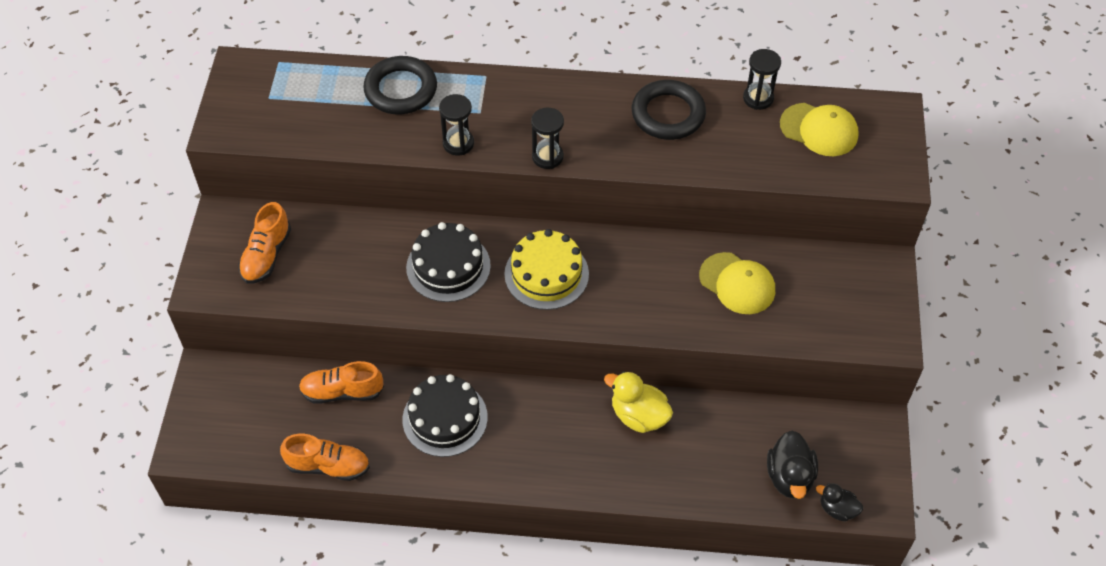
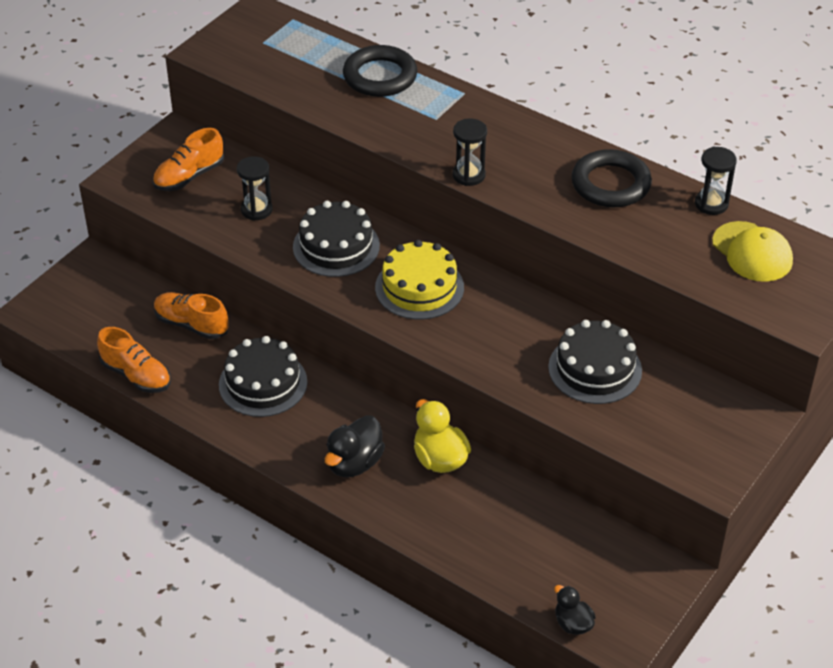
camera: 30 degrees right, 10 degrees down
(458, 143) = (397, 135): black hourglass -> black hourglass (256, 210)
(737, 283) = (595, 369): yellow cap -> black cake
(789, 477) = (546, 575): black duck -> black duck (354, 463)

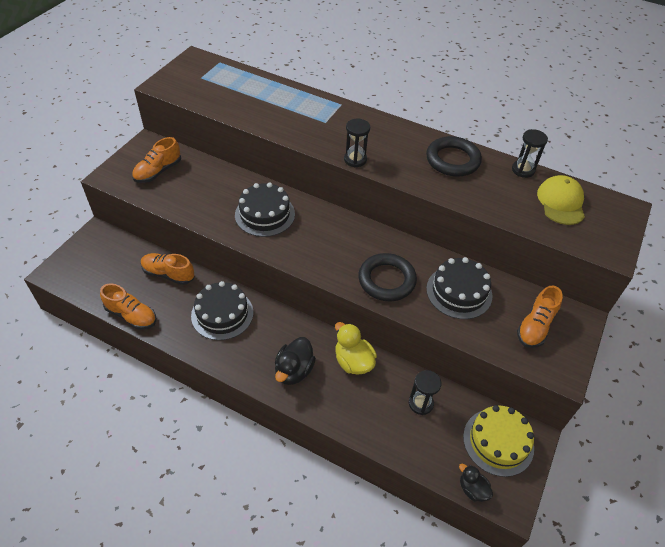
camera: 10 degrees left, 5 degrees up
(256, 210) = (207, 192): black hourglass -> black hourglass (420, 403)
(380, 76) = (283, 96): black ring -> black ring (386, 280)
(419, 287) = (326, 240): yellow cake -> yellow cake (498, 442)
(692, 421) = (535, 326): none -> orange shoe
(752, 252) = (561, 202): yellow cap -> yellow cap turned 135 degrees counterclockwise

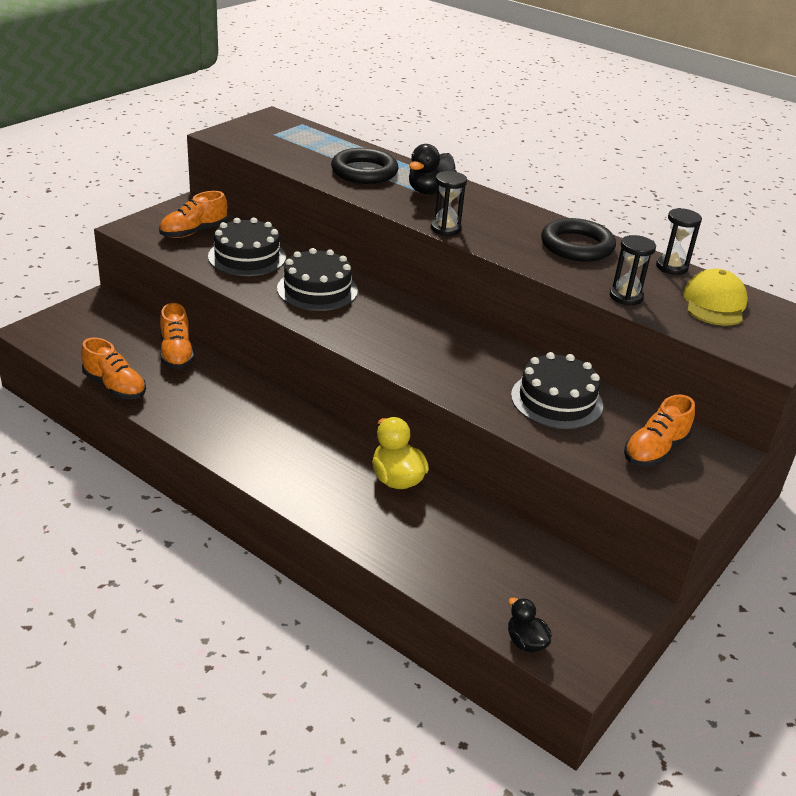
camera: 10 degrees right, 15 degrees down
(168, 274) = (176, 353): orange shoe -> orange shoe turned 135 degrees counterclockwise
(222, 314) = (234, 403): black cake -> black cake (247, 257)
(294, 371) = (311, 475): black duck -> black duck (429, 191)
(386, 280) = (459, 374): black ring -> black ring (364, 172)
(420, 403) = (478, 538): black hourglass -> black hourglass (626, 297)
(498, 442) = (579, 598): yellow cake -> none

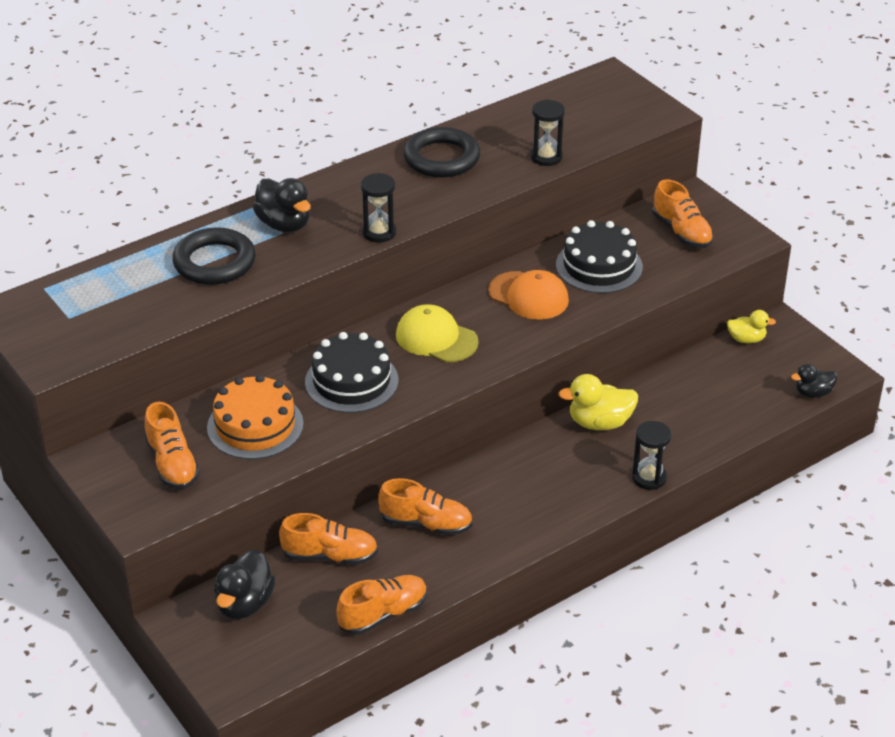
camera: 70 degrees left, 5 degrees up
(117, 324) = (244, 604): none -> black duck
(225, 394) = (426, 524): none -> orange shoe
(247, 257) = (255, 426): black cake -> orange cake
(482, 363) = (528, 296): none -> orange cap
(587, 575) = (746, 339): none -> yellow duck
(671, 267) = (499, 115): black hourglass -> black hourglass (649, 478)
(714, 303) = (569, 112): yellow cap -> yellow cap (436, 338)

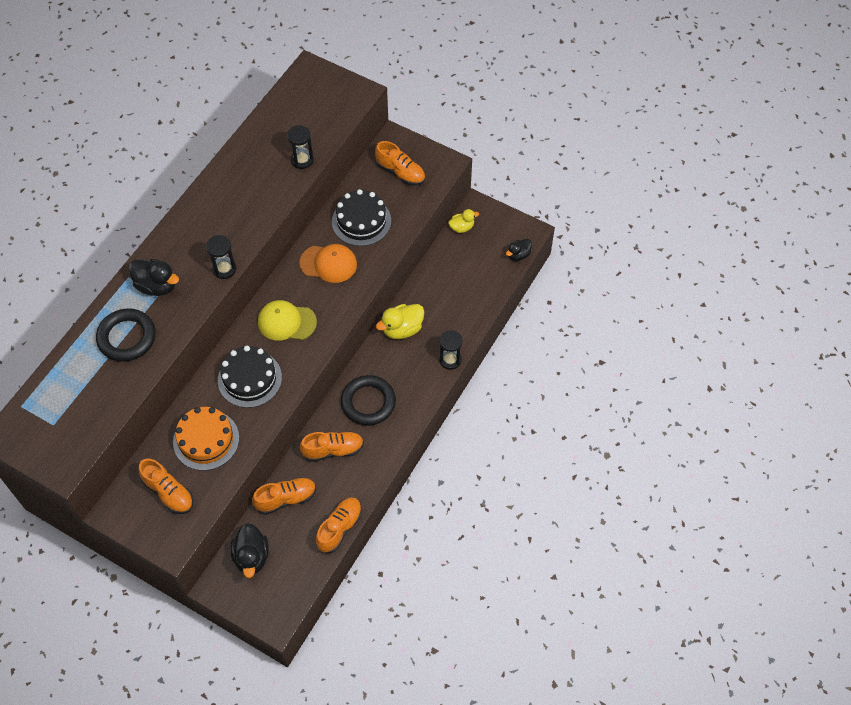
camera: 25 degrees left, 20 degrees up
(441, 158) = (233, 186): black ring -> black ring (368, 402)

